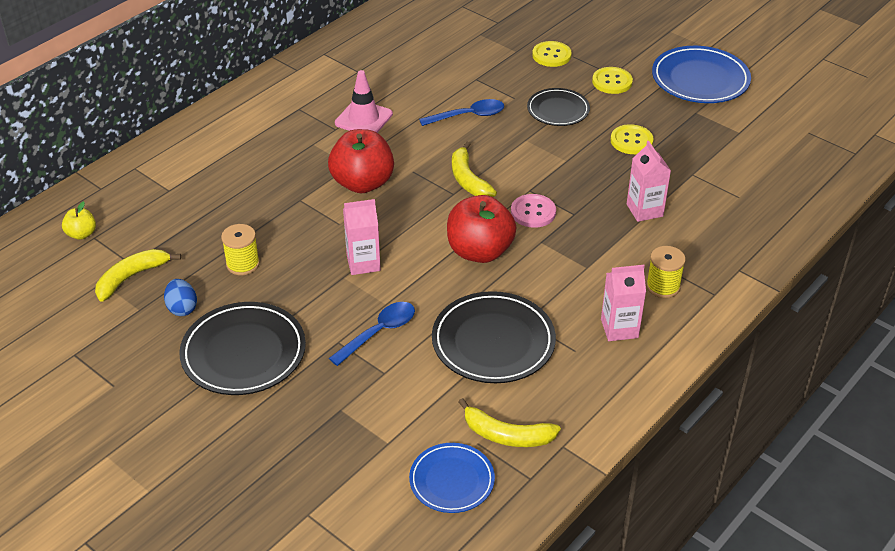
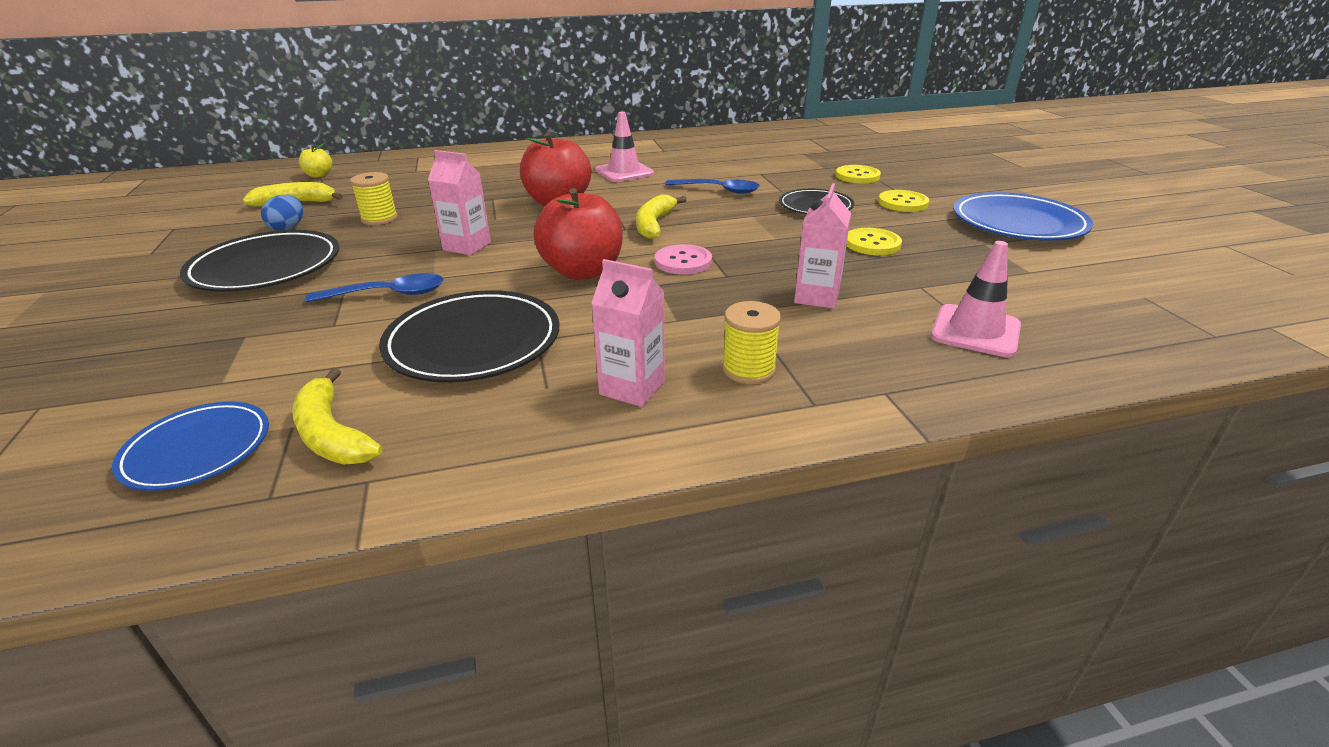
camera: 35 degrees right, 10 degrees down
(747, 202) = (975, 331): none -> pink traffic cone

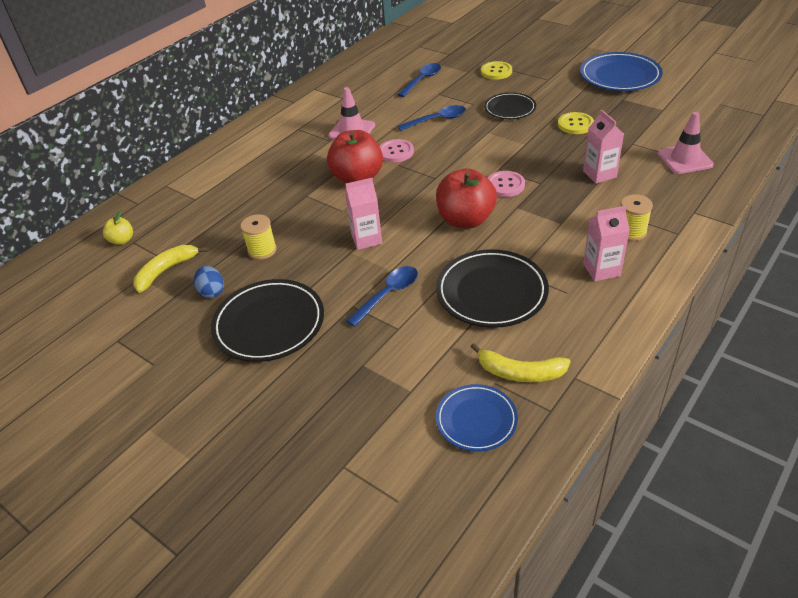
camera: 35 degrees left, 10 degrees up
(630, 198) = (396, 152): none -> pink button
(654, 224) = (445, 166): yellow banana -> none
(763, 160) = (422, 80): none -> blue spoon
(903, 203) = (549, 85): yellow button -> none

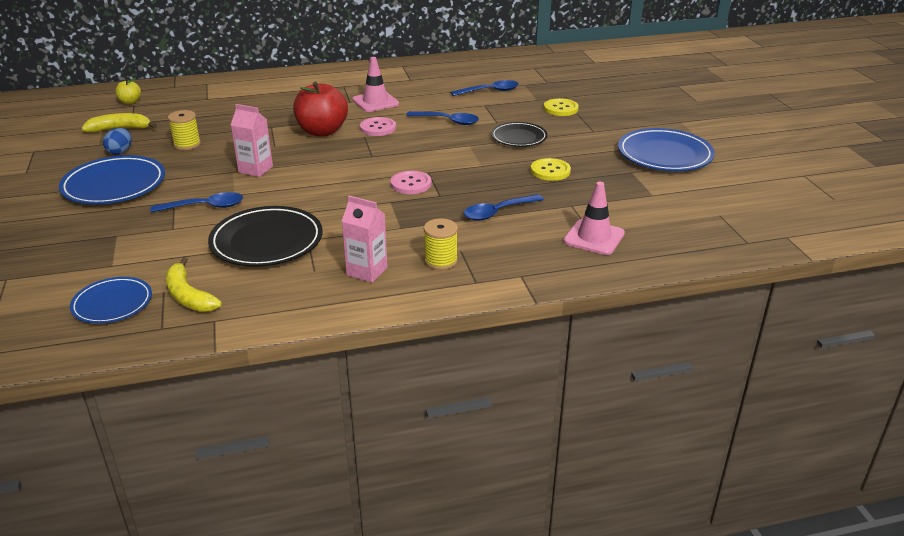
camera: 35 degrees right, 10 degrees down
(269, 324) = (114, 185): black plate -> blue plate
(465, 220) = (339, 191): red apple -> none
(599, 174) = (498, 212): pink carton -> blue spoon

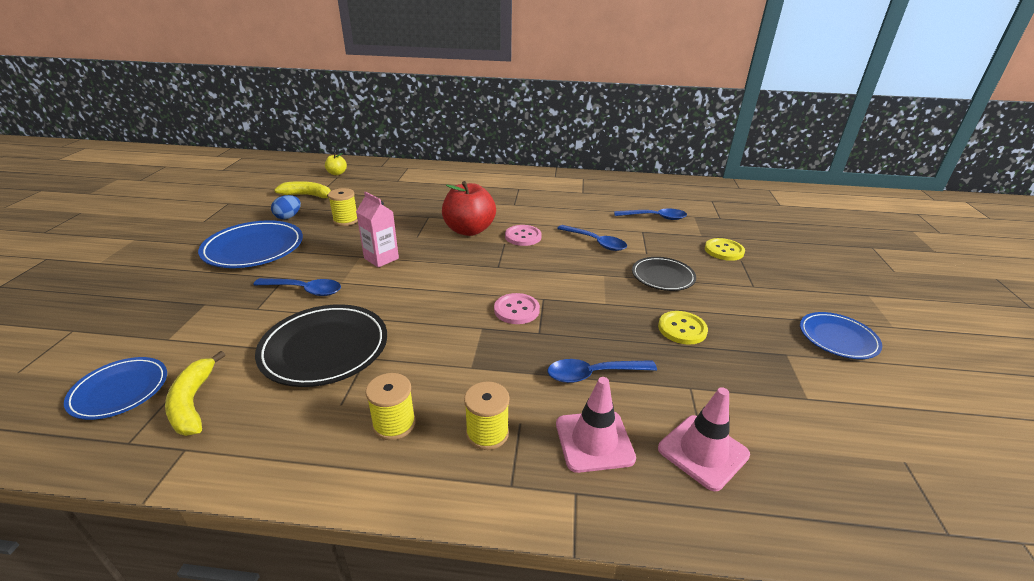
camera: 20 degrees right, 0 degrees up
(367, 271) = (394, 424): pink carton -> yellow spool
(375, 102) = (537, 209): pink traffic cone -> pink traffic cone (594, 441)
(664, 155) = (837, 338): blue plate -> blue plate, size x0.62

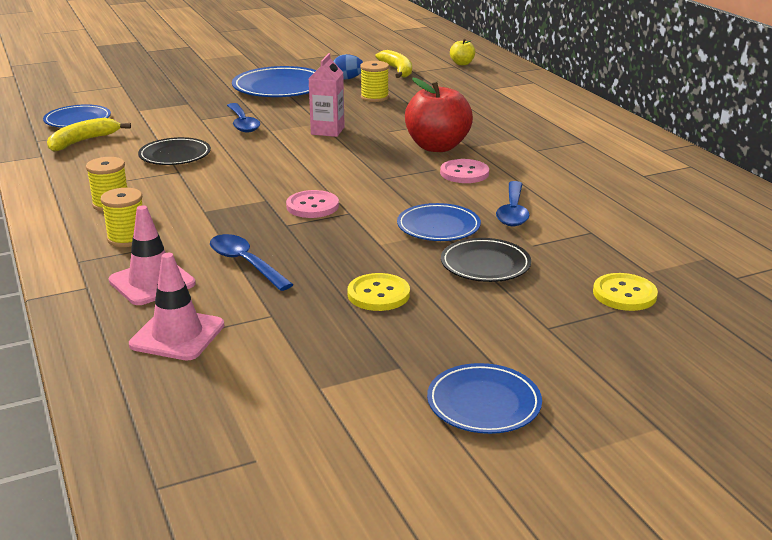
camera: 60 degrees right, 5 degrees down
(325, 348) = (175, 155): black plate -> black plate, size x0.62
(596, 273) = (438, 227): none -> blue plate
(655, 217) = (649, 232): blue spoon -> none

